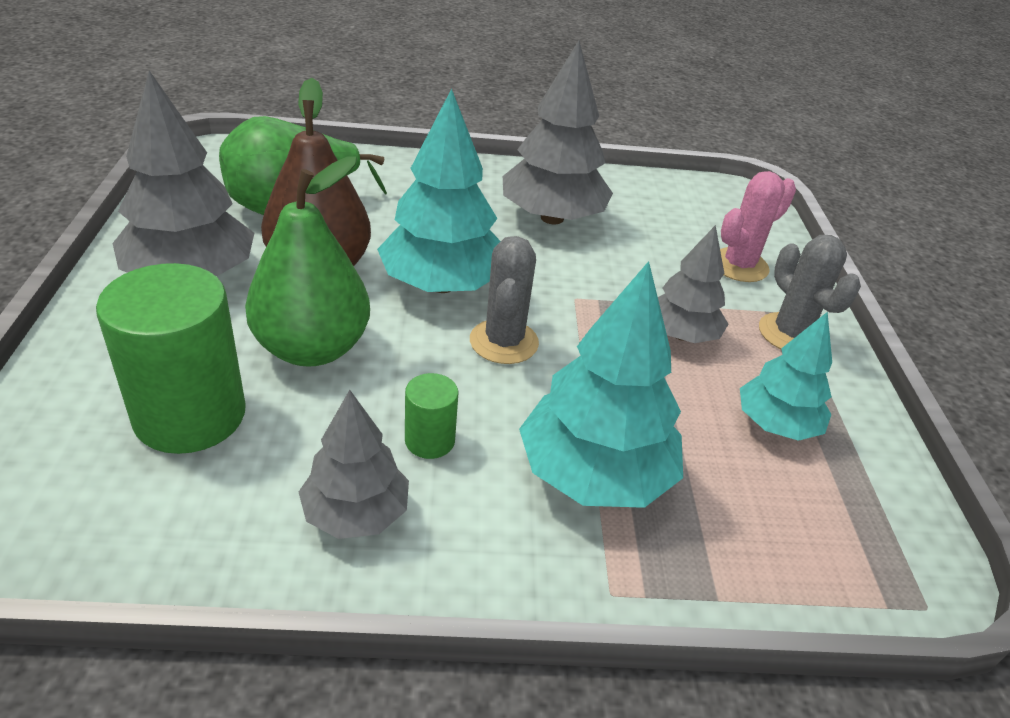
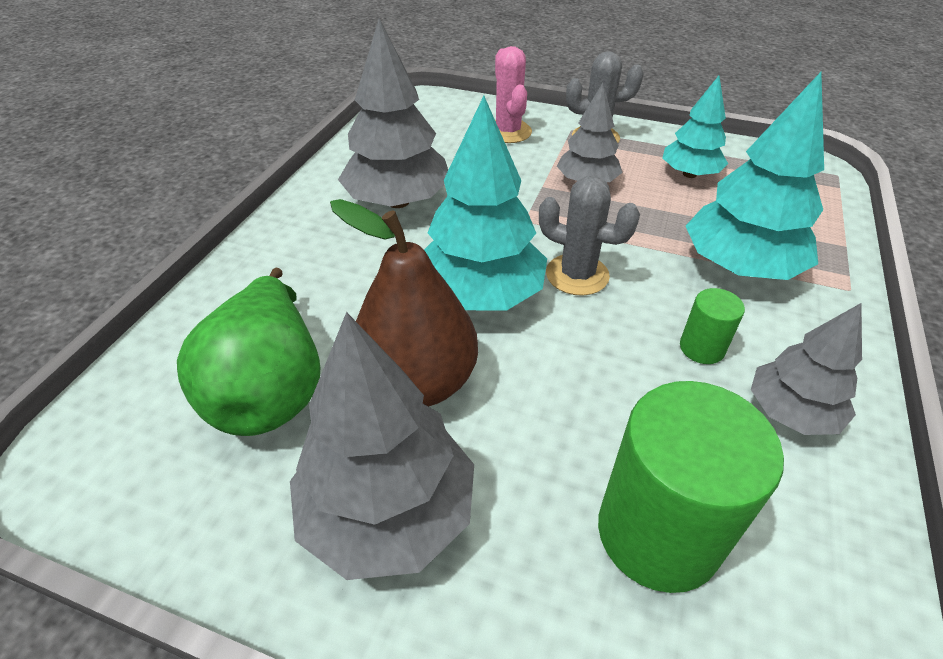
camera: 65 degrees left, 5 degrees up
(312, 348) = (561, 410): green pear -> none

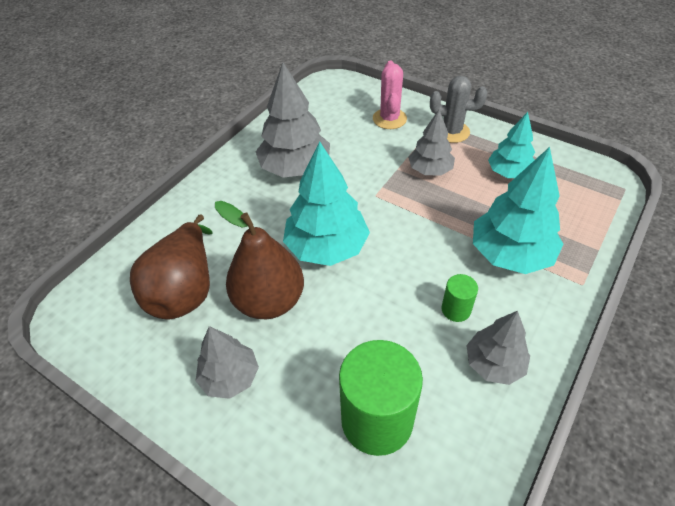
camera: 15 degrees right, 5 degrees up
(271, 389) = (185, 290): green pear -> brown pear
(388, 513) = (230, 377): grey tree -> grey tree, size x0.61
(577, 275) = (394, 243): grey cactus -> none

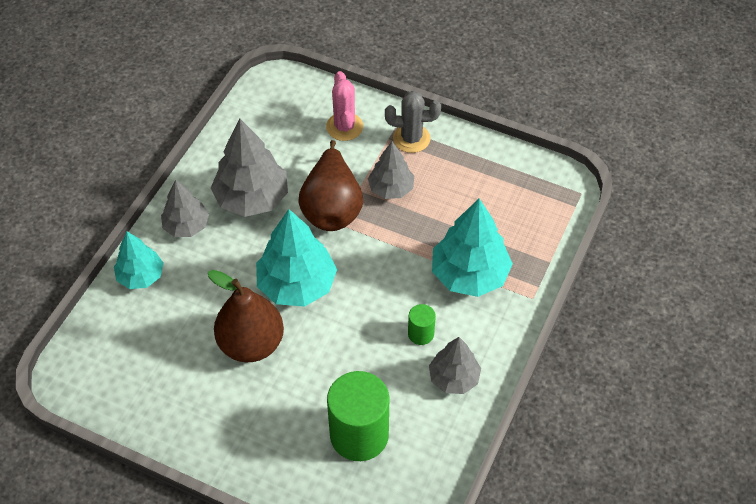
camera: 10 degrees left, 5 degrees up
(185, 290) = (169, 341): brown pear -> brown pear (332, 207)
(230, 377) = (230, 415): grey tree -> grey tree (186, 226)
(509, 173) = (470, 185): turquoise tree -> turquoise tree (141, 276)

